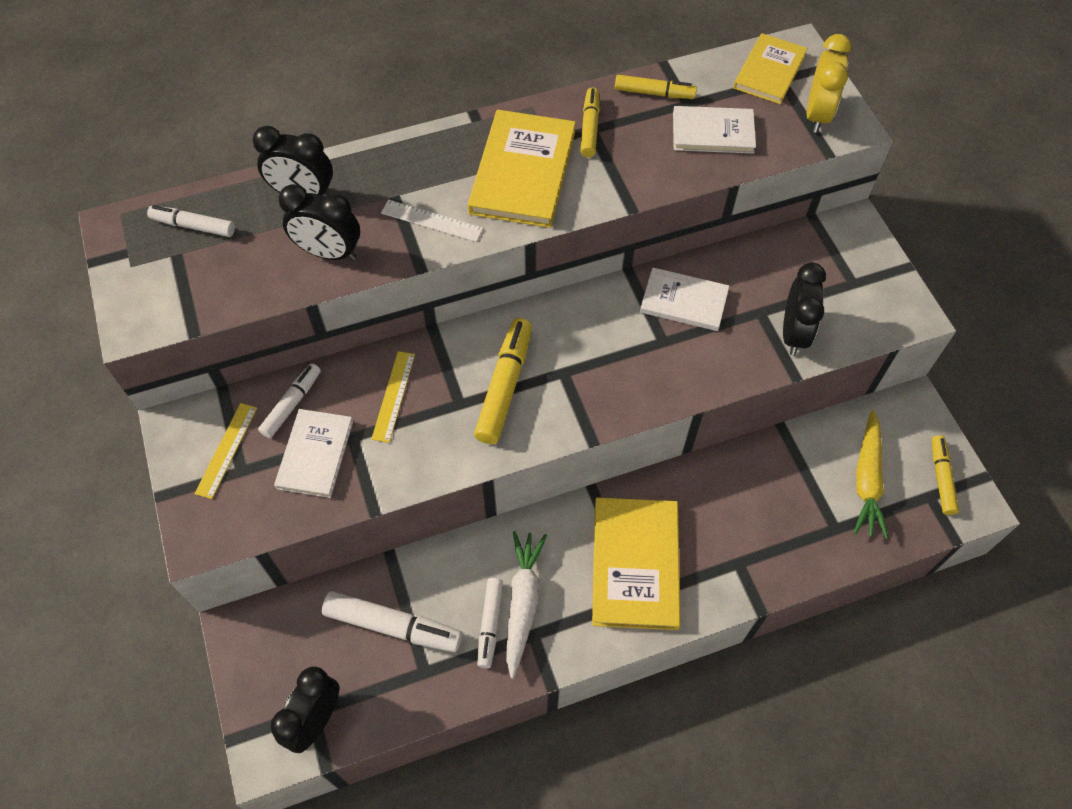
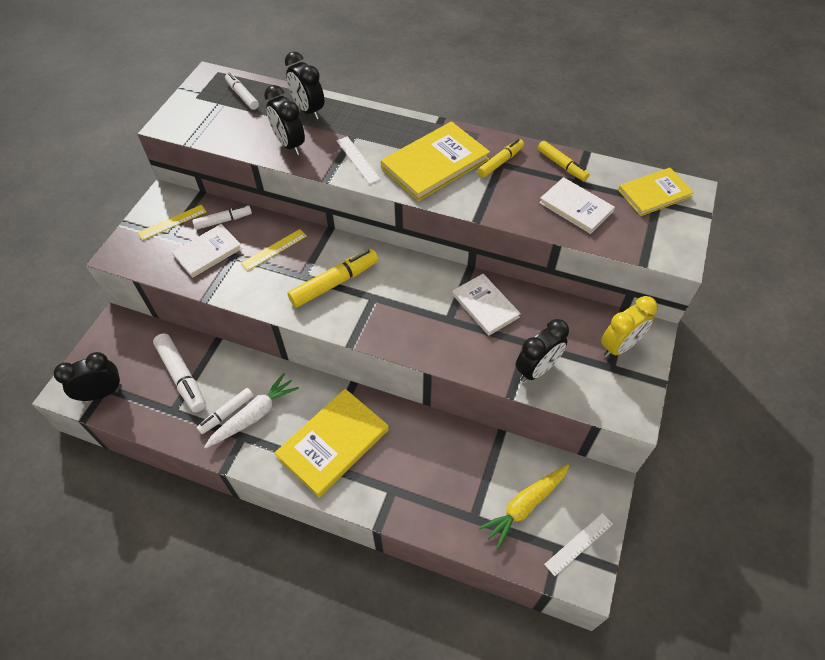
camera: 40 degrees right, 5 degrees down
(817, 115) = (660, 236): yellow clock -> yellow clock (619, 346)
(941, 478) = (579, 544): yellow marker -> white ruler

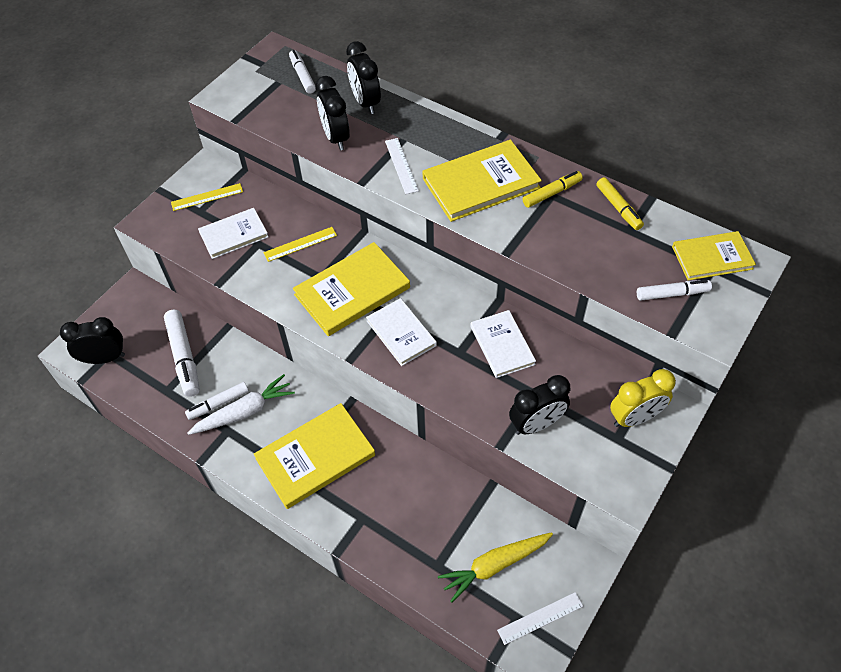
camera: 15 degrees right, 0 degrees up
(223, 221) = (257, 204): white marker -> white marker (672, 294)
(335, 283) = (352, 291): yellow marker -> yellow book
(575, 207) = (618, 257): white book -> white book (401, 333)

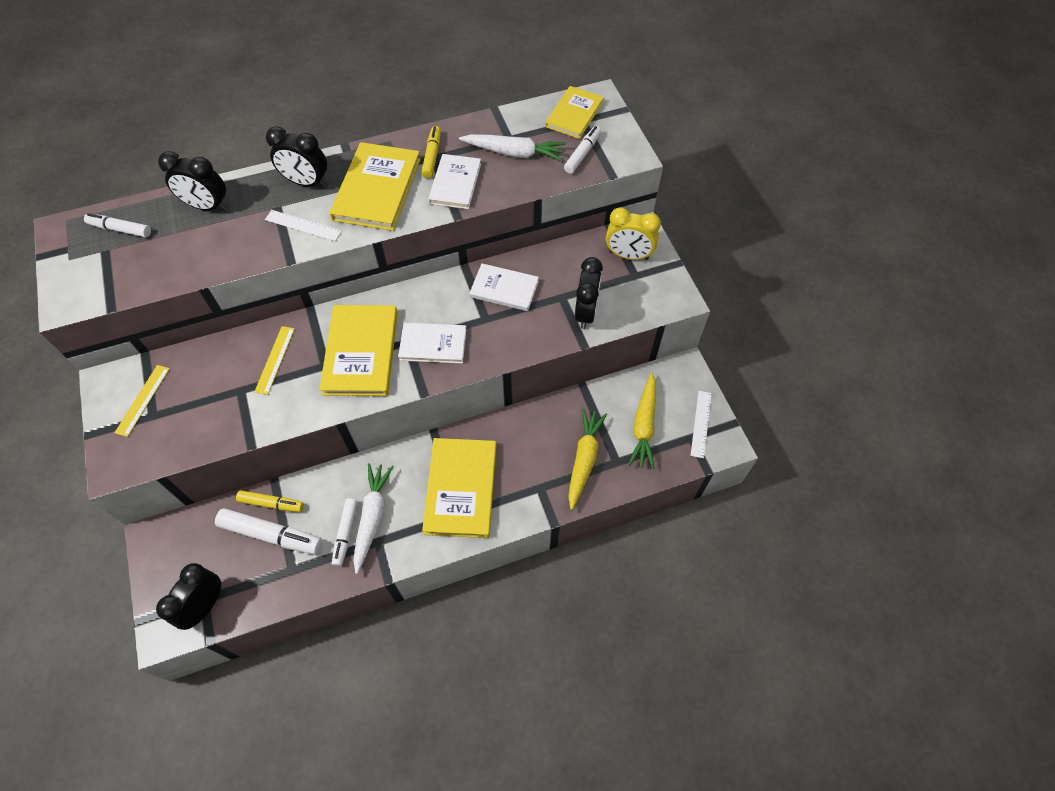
camera: 55 degrees left, 5 degrees up
(234, 235) = (210, 403): white book -> white book (455, 183)
(336, 138) = (221, 249): black clock -> black clock (306, 182)
(417, 536) = (584, 460): none -> yellow carrot
(617, 244) = (514, 153): none -> white carrot
(618, 208) = (484, 130): yellow marker -> yellow marker (271, 503)
(634, 417) = (628, 255): yellow clock -> yellow clock turned 90 degrees clockwise

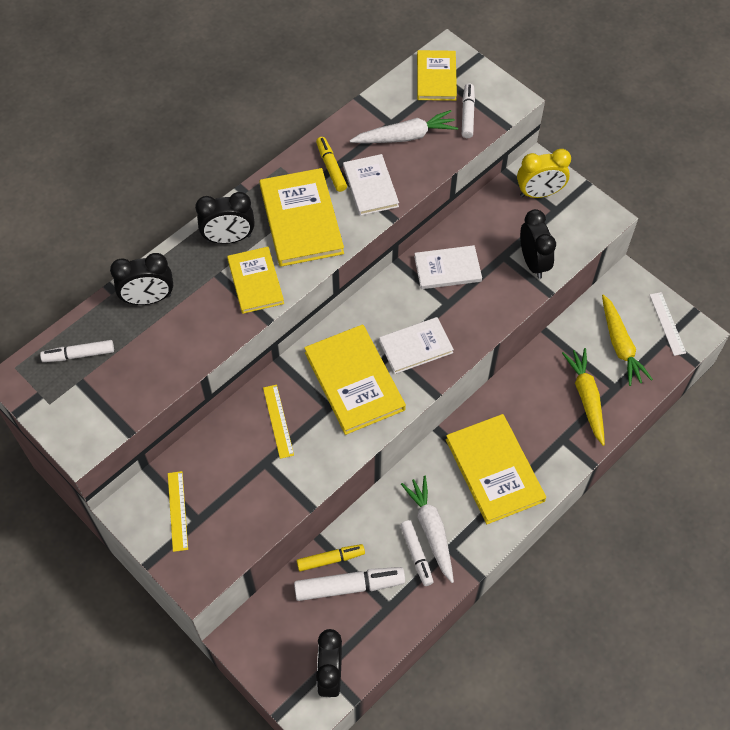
camera: 25 degrees left, 0 degrees up
(303, 225) = (255, 281): white ruler -> yellow book

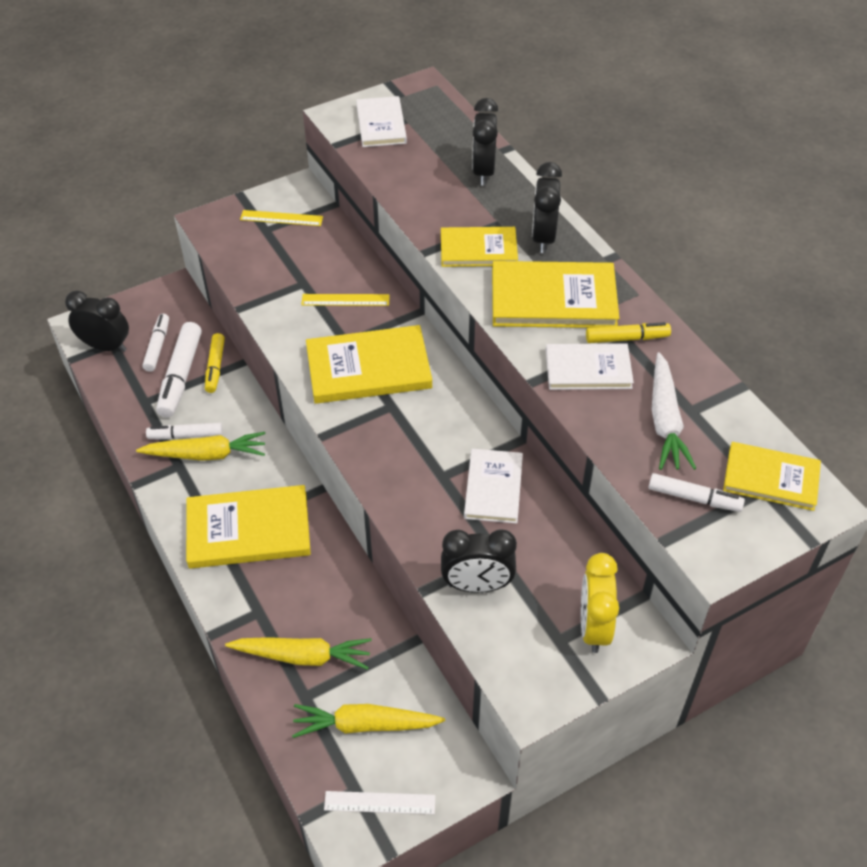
camera: 105 degrees right, 10 degrees down
(79, 354) = (434, 122): white marker -> white marker (157, 346)
(415, 347) = (392, 431): white book -> white book (381, 124)
(431, 530) = (206, 454): white carrot -> yellow carrot

